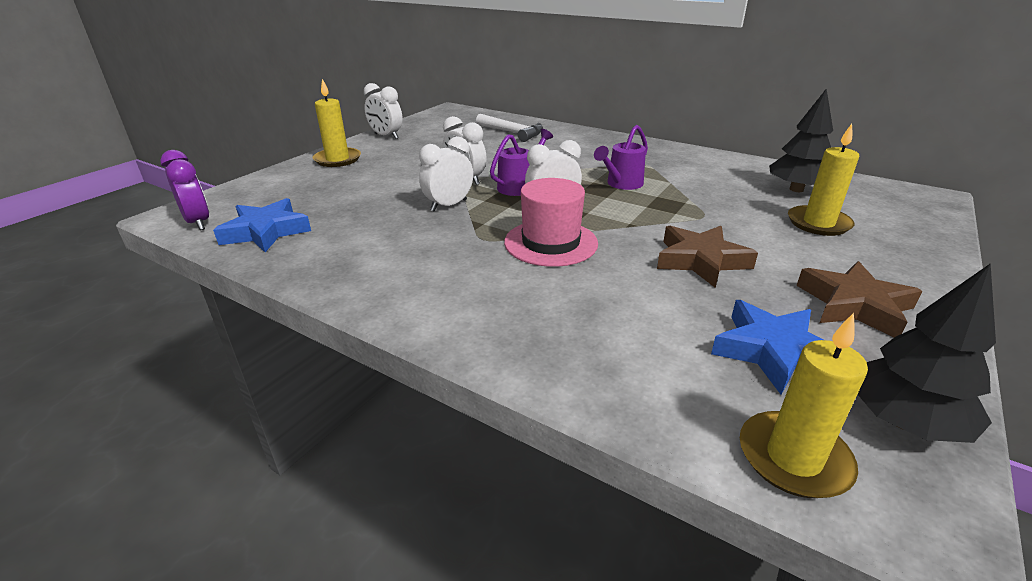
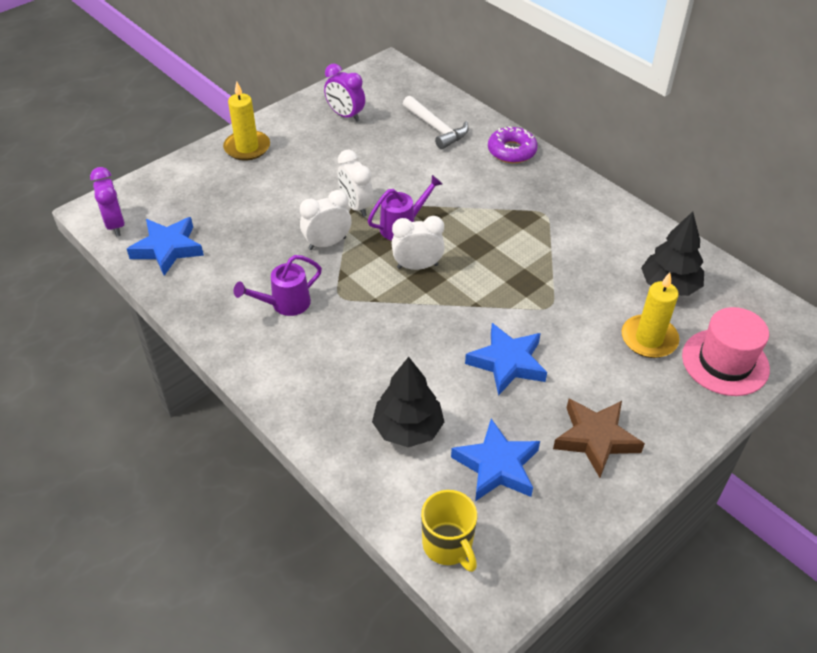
camera: 15 degrees right, 15 degrees up
(386, 136) = (304, 112): white clock -> none
(426, 134) = (345, 115): none -> purple clock
(550, 243) = (394, 313): pink hat -> pink hat (725, 362)
(587, 137) = (511, 151): none -> purple donut
(621, 184) = (501, 243): purple watering can -> purple watering can (285, 304)
(700, 261) = (507, 363): brown star -> blue star
(793, 458) = (448, 545): yellow candle -> yellow mug
(904, 421) = (540, 540): black tree -> black tree (408, 429)

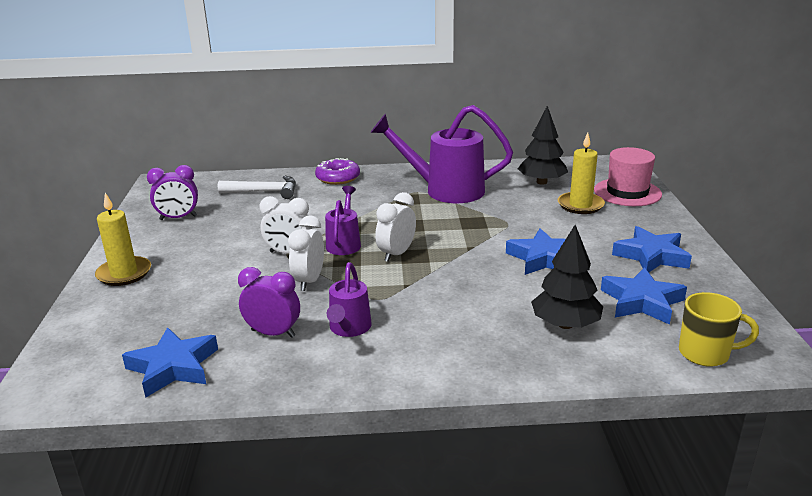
camera: 50 degrees left, 20 degrees down
(116, 225) = (80, 388): purple clock -> purple clock (273, 333)
(568, 230) = (445, 190): none -> purple watering can
(595, 439) = (651, 256): brown star -> blue star

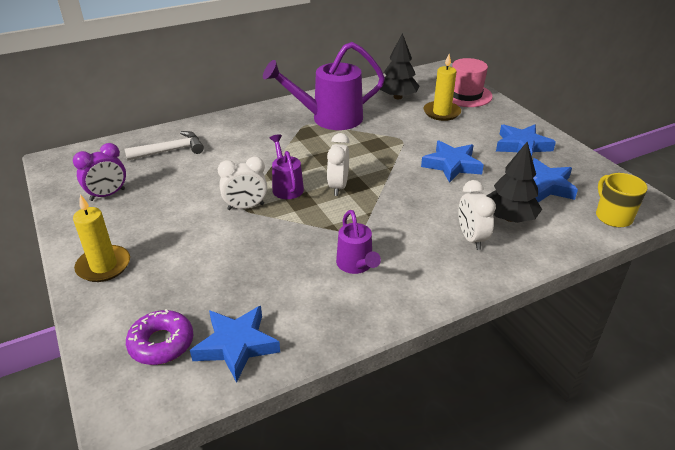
camera: 25 degrees left, 10 degrees up
(273, 333) = (297, 287): purple clock -> none
(309, 281) = (286, 230): white clock -> white clock (471, 238)
(338, 178) = (227, 123): purple donut -> purple donut (161, 343)
(705, 353) = (612, 216): yellow mug -> yellow mug turned 90 degrees counterclockwise

